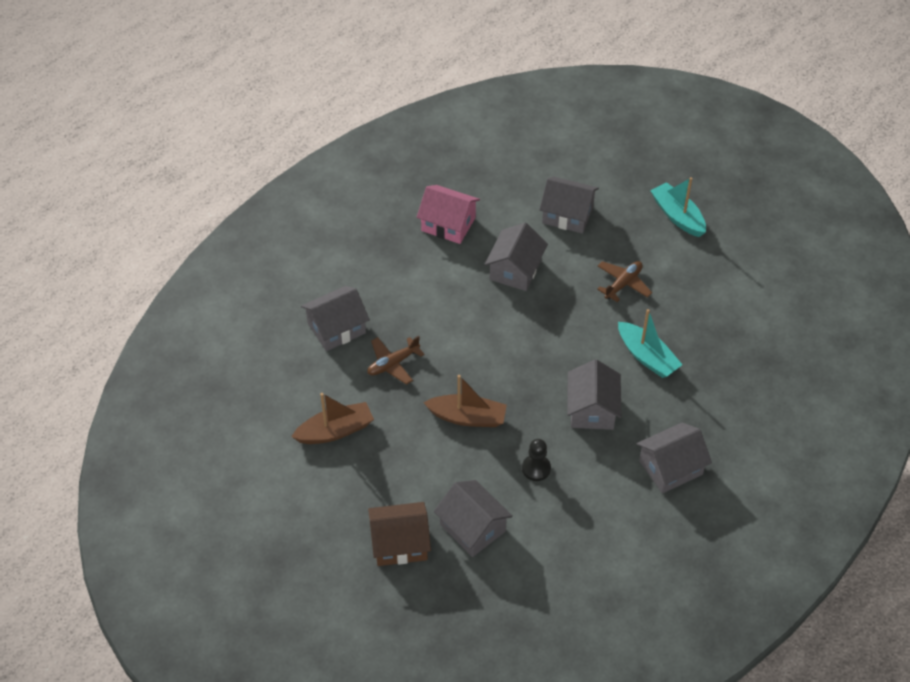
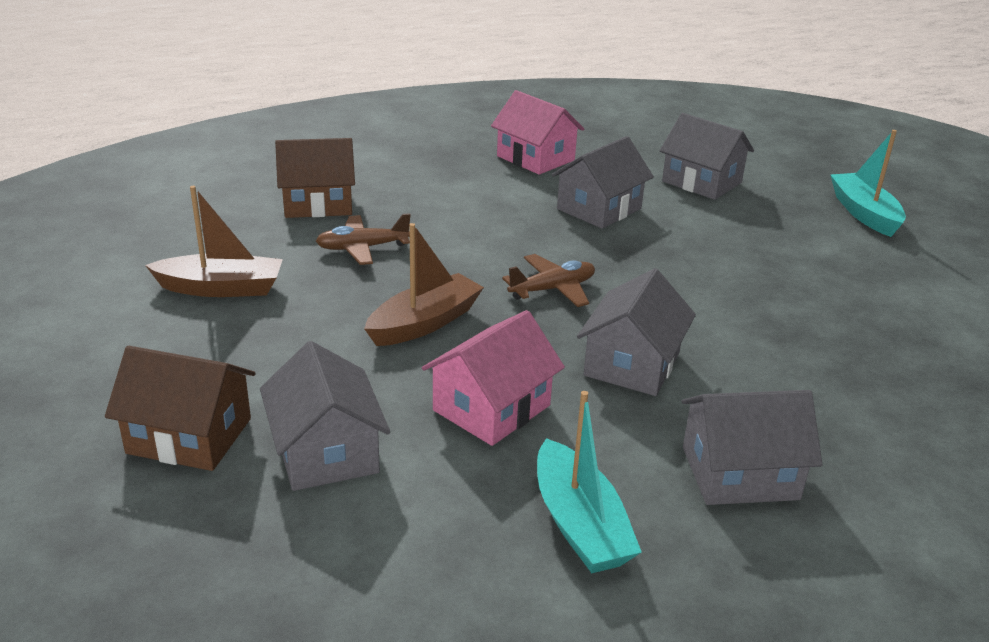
camera: 20 degrees right, 20 degrees down
(336, 328) = (318, 203): grey house -> brown house
(467, 417) = (424, 323): brown boat -> brown boat turned 75 degrees counterclockwise
(536, 468) = (491, 408): black pawn -> pink house
(623, 284) = (752, 253): brown plane -> brown plane (552, 289)
(647, 357) = (756, 330): turquoise boat -> turquoise boat (579, 524)

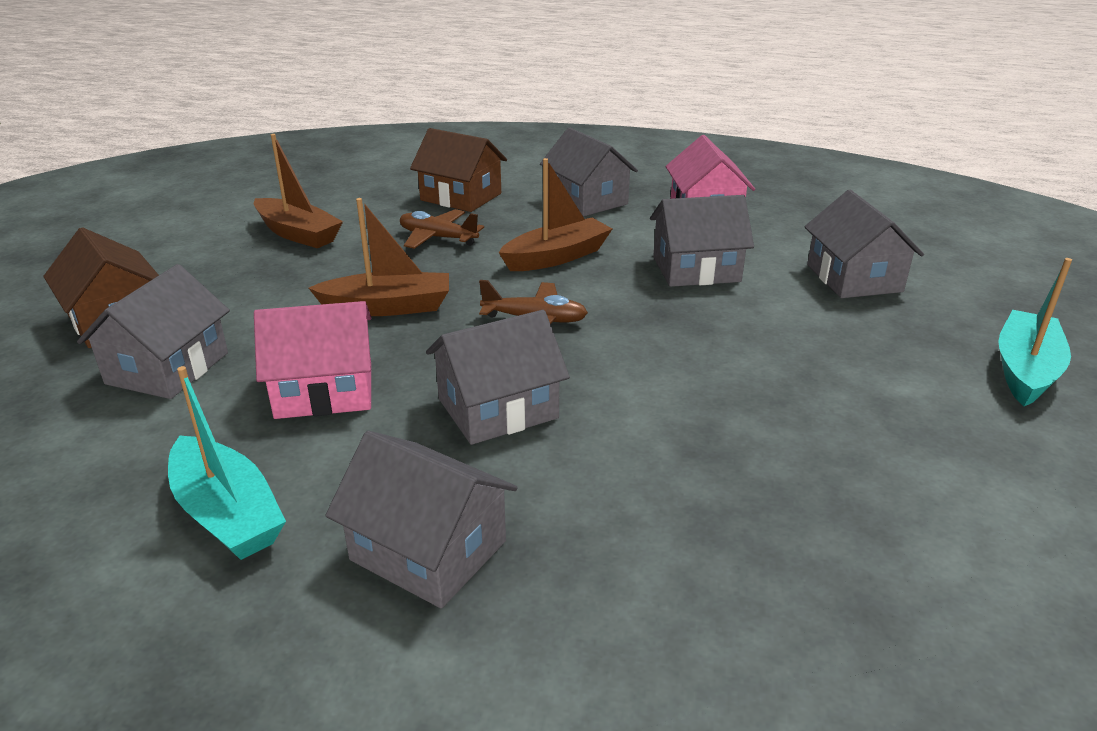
camera: 40 degrees right, 0 degrees up
(432, 174) = (587, 200): none -> grey house
(487, 232) = (556, 257): none -> brown boat
(579, 524) = (227, 513): turquoise boat -> turquoise boat turned 60 degrees counterclockwise

